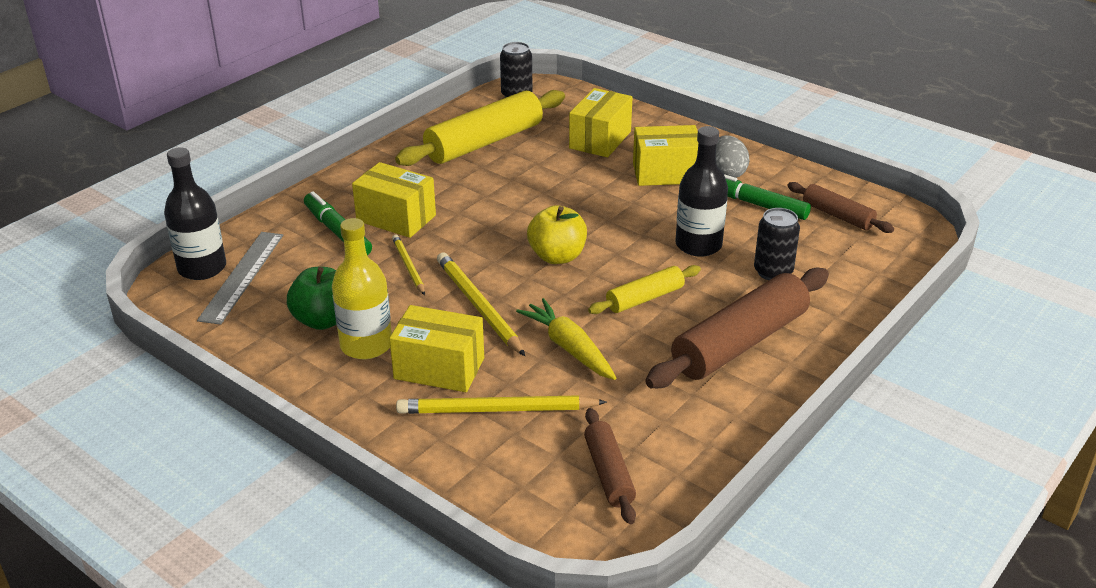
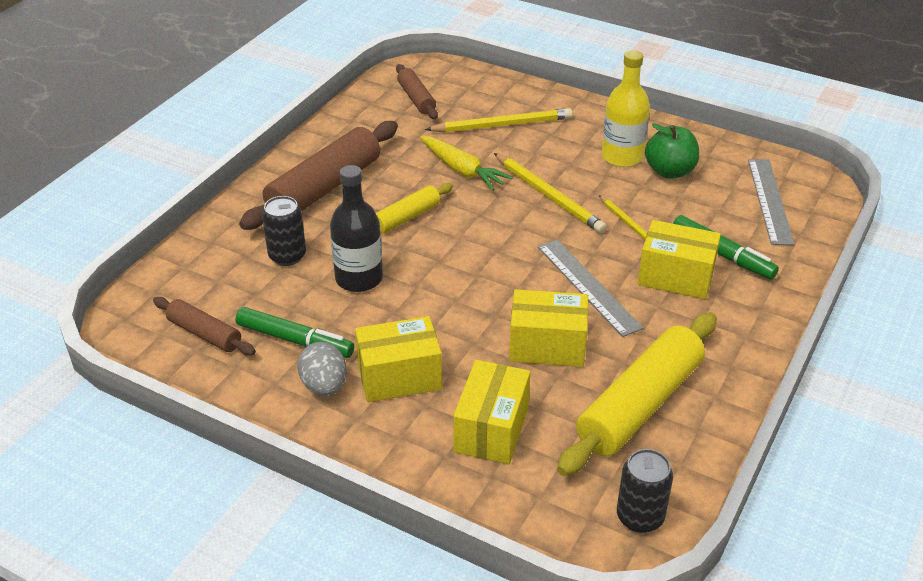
camera: 170 degrees right, 5 degrees up
(202, 268) = (812, 204): black bottle -> none
(439, 368) = (556, 146): yellow box -> yellow box (547, 346)
(481, 218) = (588, 286): none -> grey ruler
(557, 256) = (496, 250): yellow apple -> none

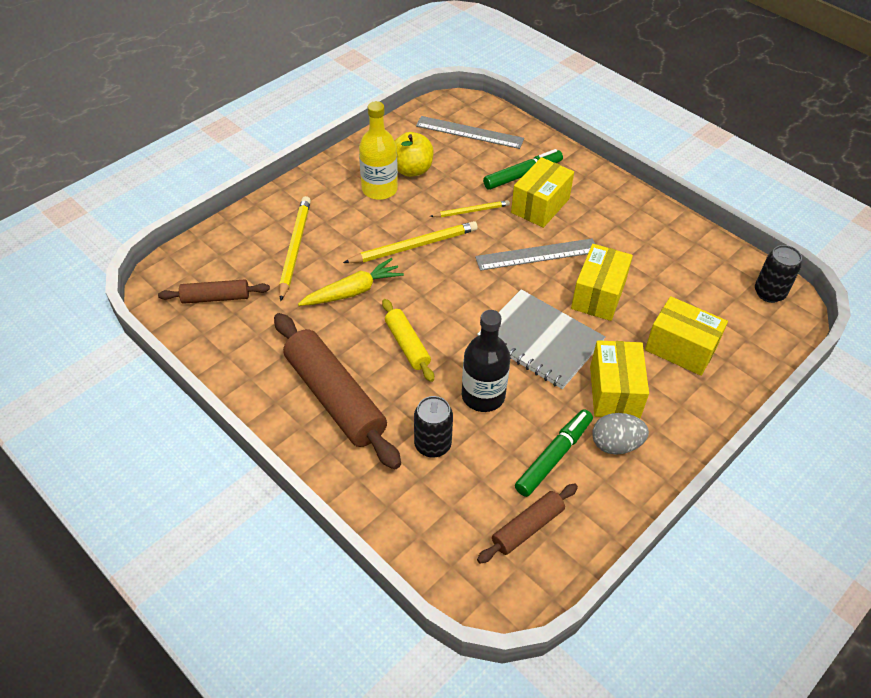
camera: 75 degrees left, 10 degrees up
(452, 308) = (540, 340): none -> grey notebook
(639, 405) = (668, 263): yellow rolling pin -> none
(669, 171) = (411, 170): green apple -> yellow apple

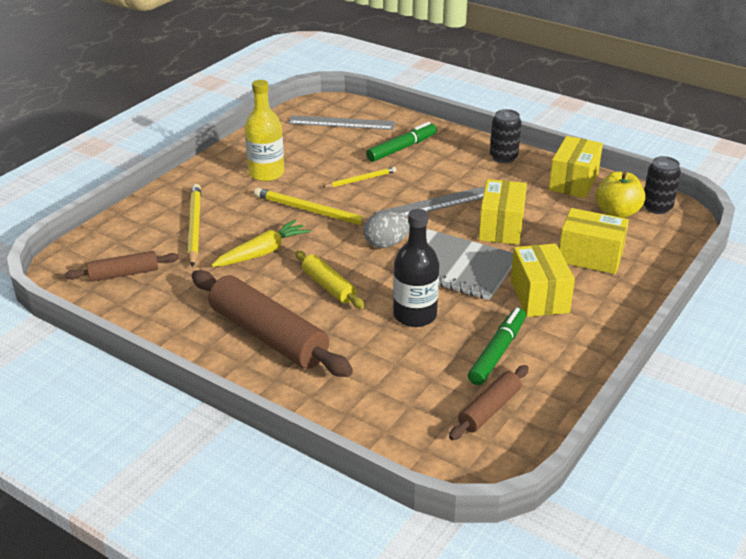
camera: 10 degrees left, 15 degrees down
(411, 170) = (293, 156): yellow apple -> yellow apple (617, 212)
(414, 246) = (313, 211): yellow pencil -> yellow pencil turned 120 degrees counterclockwise
(432, 445) = (377, 359): black can -> black can (503, 157)
(540, 205) = (425, 168): yellow box -> yellow box (573, 182)
(615, 444) = (553, 335): grey egg -> grey egg (386, 244)

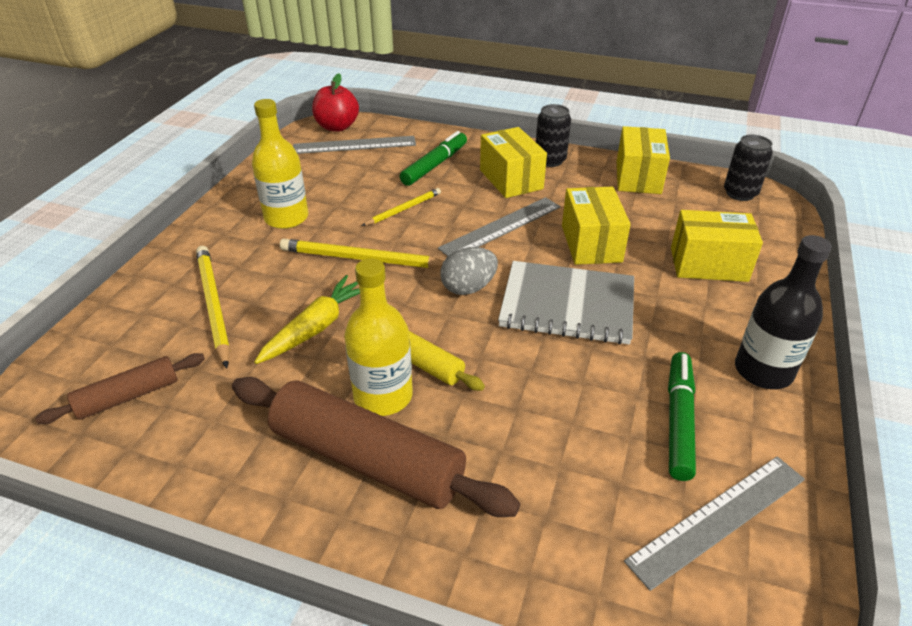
camera: 15 degrees left, 5 degrees up
(293, 302) = (383, 396): none -> yellow bottle
(333, 105) = (337, 127): none -> red apple
(415, 315) = (549, 385): black bottle -> black bottle (763, 371)
(489, 409) = (718, 519): brown rolling pin -> grey ruler
(539, 296) = (683, 327): yellow box -> yellow box (511, 179)
(617, 212) = (704, 206): yellow apple -> none

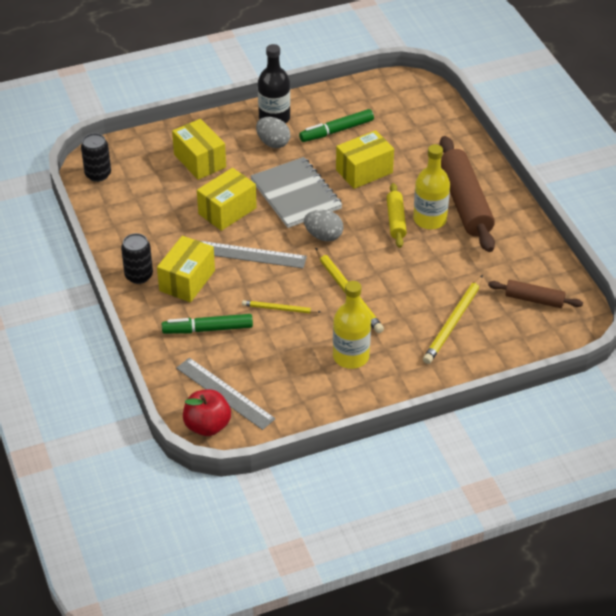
camera: 130 degrees left, 5 degrees up
(316, 327) = (419, 271): yellow carrot -> none
(638, 177) = (121, 224): yellow box -> yellow box (364, 171)
(699, 340) = (273, 143): none -> grey egg
(718, 519) = (377, 105): grey ruler -> none

